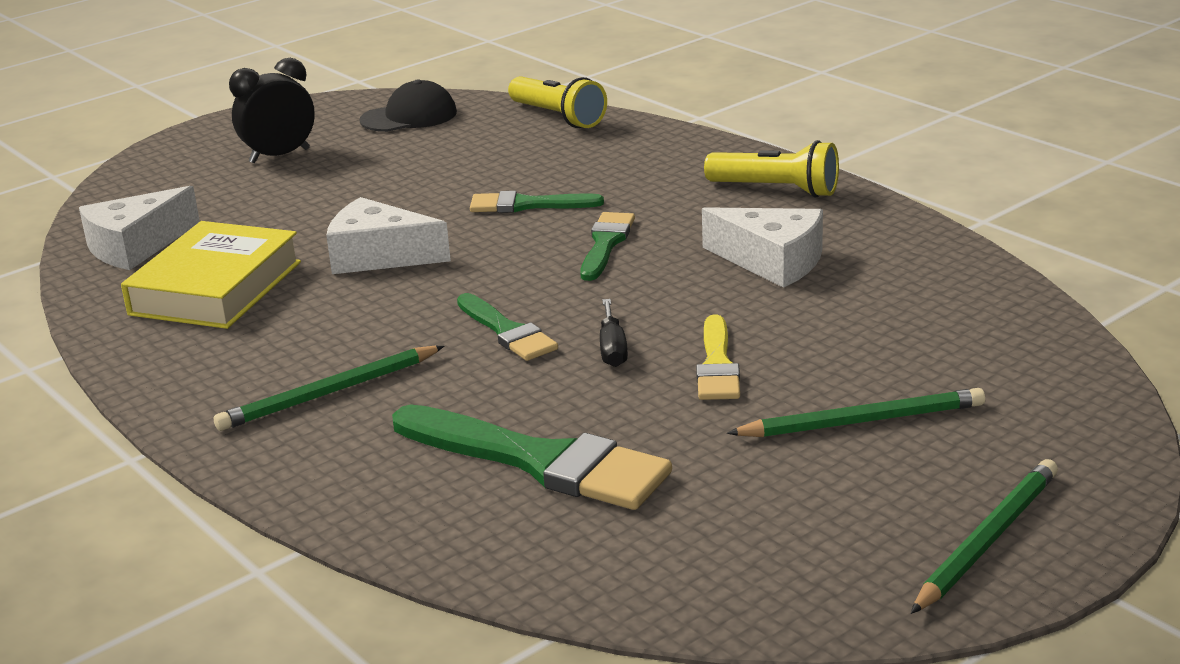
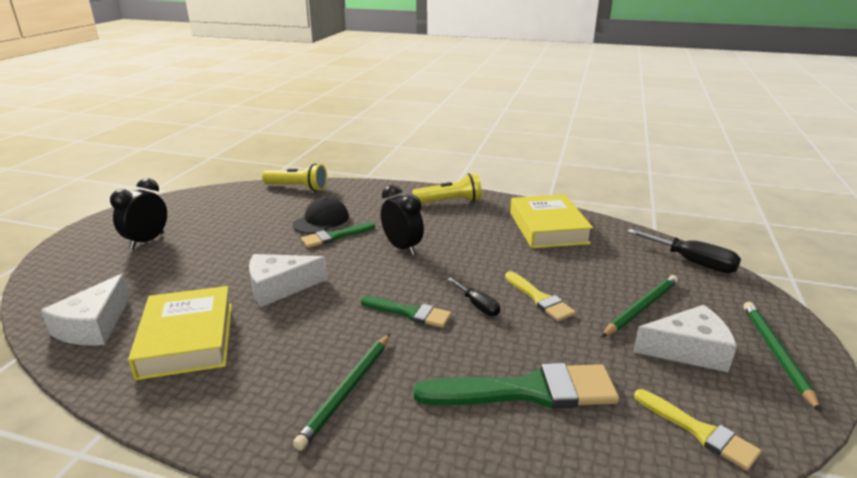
camera: 35 degrees left, 0 degrees up
(409, 116) = (210, 202): black cap -> black cap (321, 220)
(606, 244) = (402, 248): green brush -> black clock
(702, 574) = (699, 431): none -> yellow brush
(772, 261) = (493, 237): white cheese -> white cheese (688, 350)
(890, 269) = (548, 228): none -> yellow book
(1075, 386) = (692, 262): none -> black screwdriver

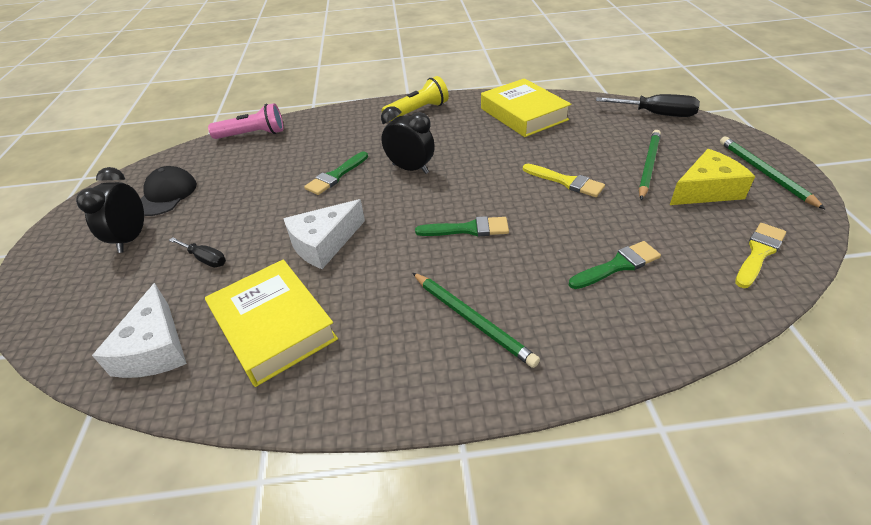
camera: 20 degrees left, 15 degrees up
(298, 188) = (253, 134): yellow flashlight -> pink flashlight
(321, 220) = (307, 163): black cap -> black cap (166, 195)
(347, 391) = (472, 319): green pencil -> green pencil turned 45 degrees counterclockwise
(478, 306) = (521, 204): black screwdriver -> black screwdriver (205, 259)
(527, 391) = (617, 265): green brush -> green brush, size x0.57
(688, 350) = (706, 190): white cheese -> yellow cheese
(699, 431) = (759, 253): yellow brush -> yellow brush turned 75 degrees counterclockwise

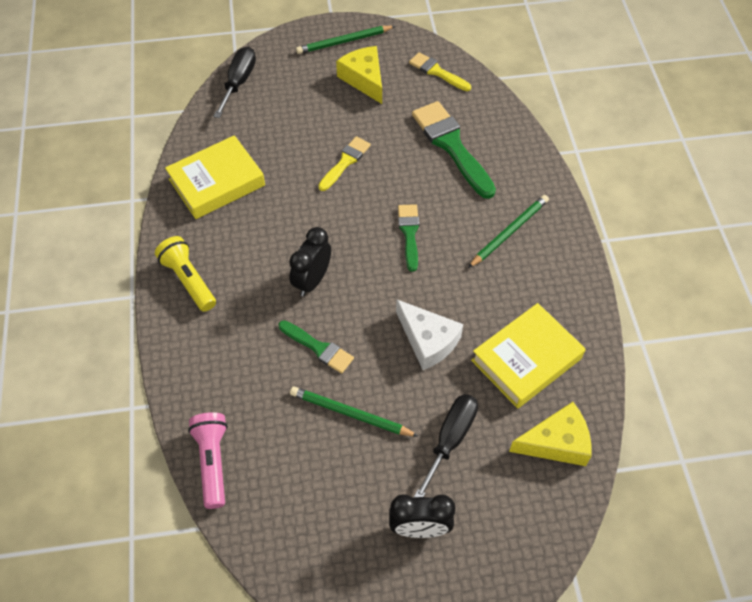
camera: 95 degrees left, 15 degrees up
(155, 348) = (556, 442): white cheese -> yellow cheese
(166, 195) = (341, 523): black cap -> none
(205, 259) = (450, 439): black screwdriver -> black screwdriver, size x1.67
(617, 265) = (451, 146): green brush -> green brush, size x1.74
(648, 165) = (326, 105): green pencil -> green pencil (350, 414)

